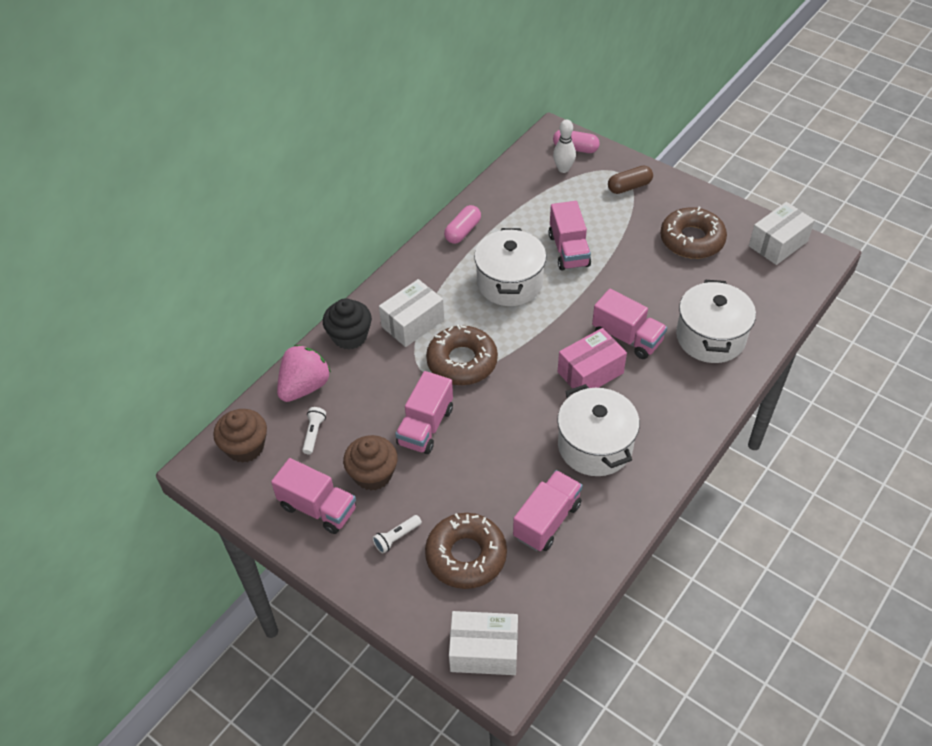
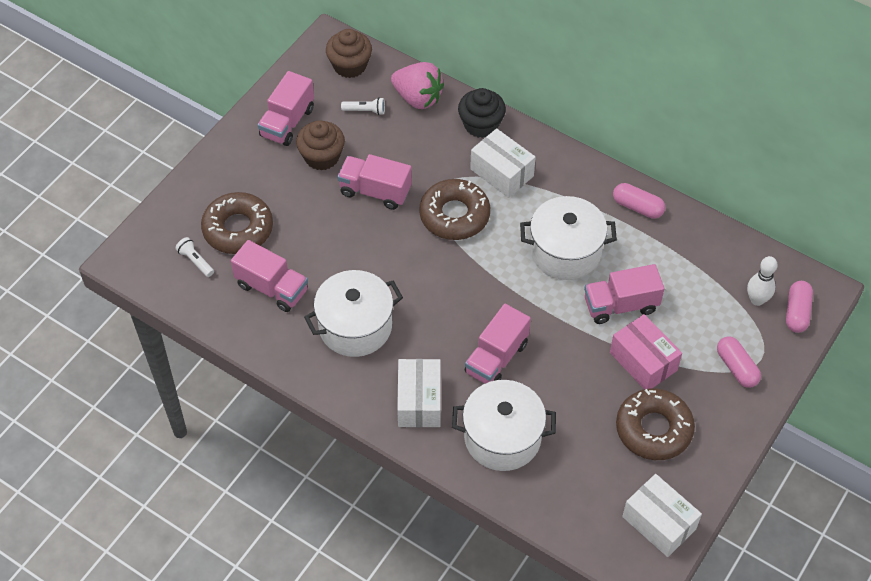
camera: 85 degrees right, 5 degrees up
(397, 537) = (257, 179): white flashlight -> white flashlight (196, 261)
(484, 651) = (149, 245): white box -> white box (419, 401)
(590, 372) = (446, 324): pink box -> pink box (643, 361)
(629, 187) = (736, 367): brown capsule -> pink capsule

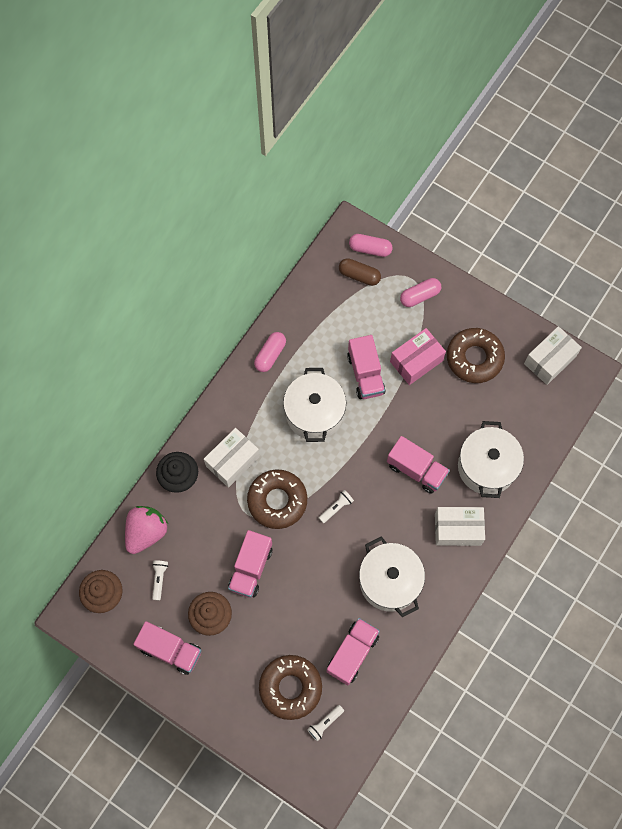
camera: 90 degrees left, 15 degrees up
(446, 273) = (336, 508): none -> white flashlight
(757, 300) = (359, 275): white bowling pin -> brown capsule

